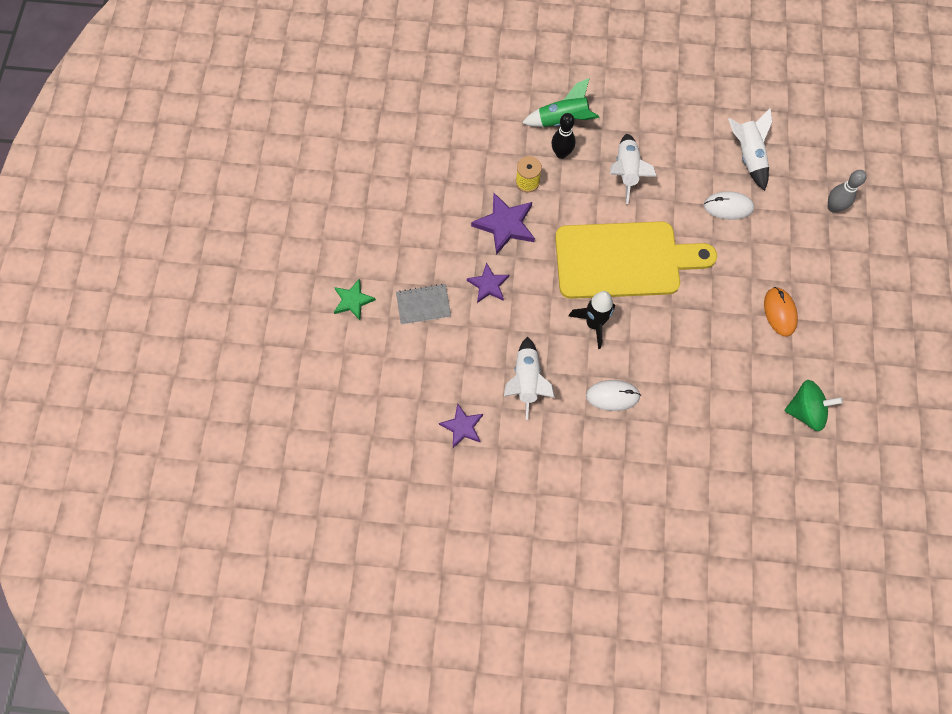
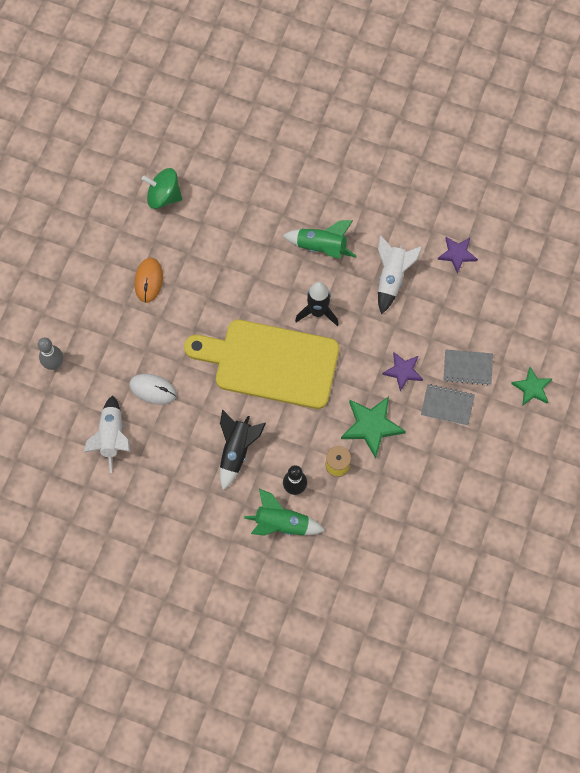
camera: 165 degrees left, 0 degrees up
(435, 262) = (447, 405): none -> grey notebook
(505, 225) = (371, 426): purple star -> green star
(612, 396) = (321, 247): white mouse -> green rocket
(626, 172) = (237, 451): white rocket -> black rocket

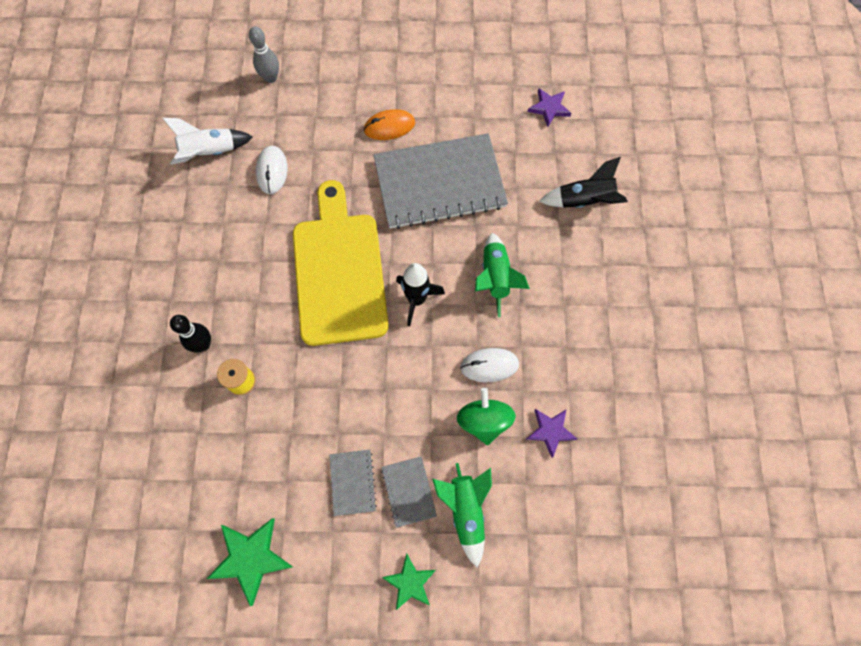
camera: 70 degrees right, 0 degrees up
(163, 196) = (488, 108): green spinning top -> green spinning top (484, 421)
(220, 259) = (439, 183): none -> grey notebook
(237, 451) = (228, 272): black rocket -> black rocket (585, 201)
(281, 524) = (157, 345): green rocket -> green rocket (466, 510)
(371, 426) = (299, 403): green star -> green star (251, 558)
(392, 278) = (489, 365): white rocket -> white mouse
(403, 371) = (378, 416): purple star -> purple star (549, 108)

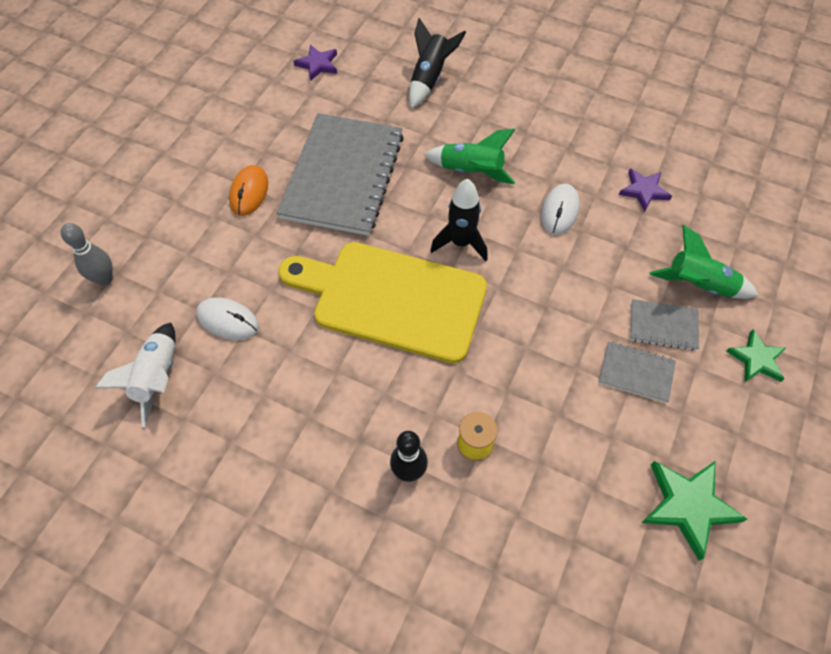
camera: 65 degrees left, 10 degrees down
(484, 421) = (614, 236): green spinning top -> none

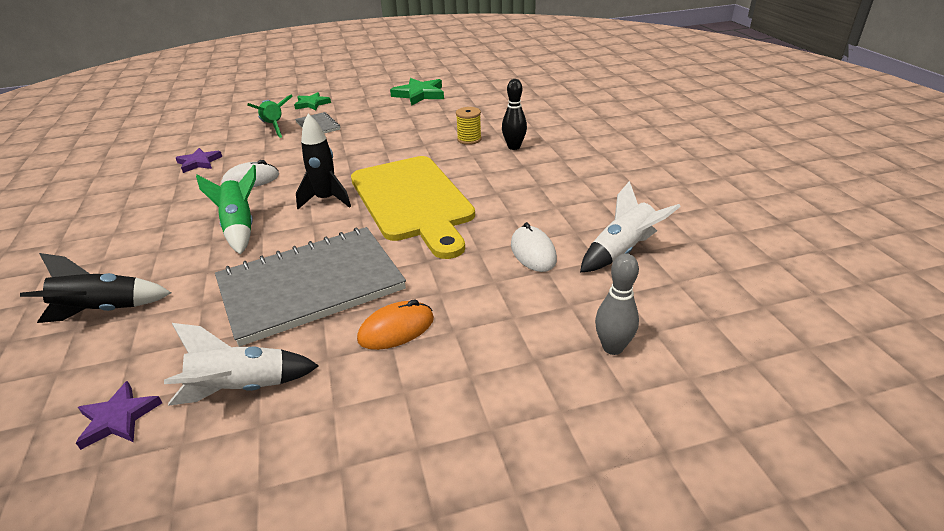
camera: 130 degrees left, 25 degrees down
(284, 110) = (241, 389): none -> white rocket
(636, 373) = (361, 122): grey notebook -> none

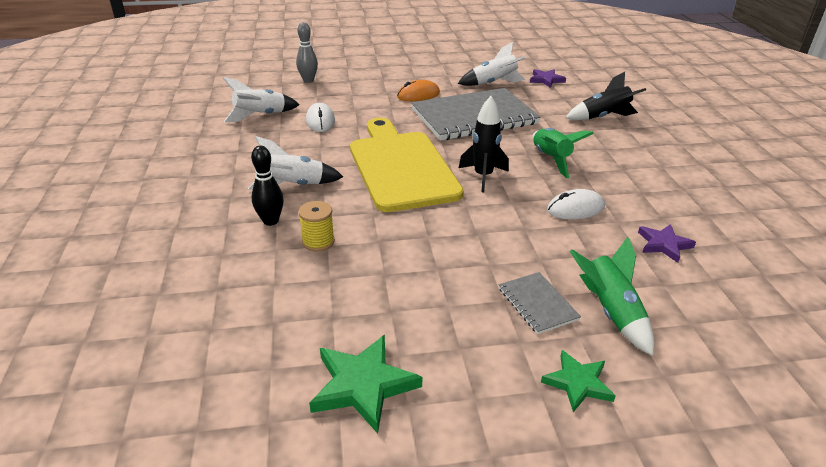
camera: 175 degrees left, 0 degrees up
(514, 173) = (293, 185): none -> white rocket

